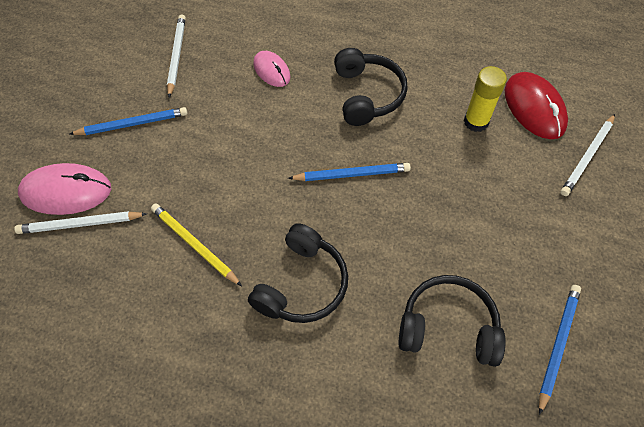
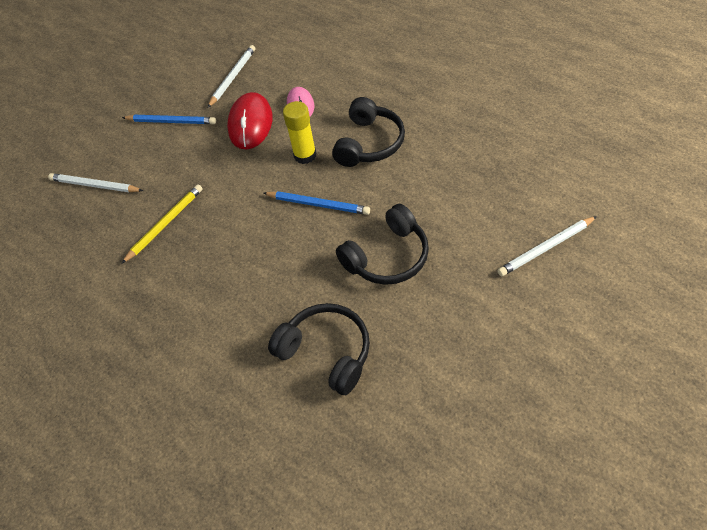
camera: 30 degrees right, 5 degrees down
(66, 191) = (98, 159): pink mouse -> none
(195, 245) = (165, 224): yellow pencil -> yellow pencil turned 60 degrees clockwise
(302, 284) = (228, 279): black headphones -> black headphones (387, 257)
(476, 122) = (454, 189): yellow glue stick -> yellow glue stick (305, 155)
(534, 108) = (518, 191): red mouse -> red mouse (250, 123)
(558, 345) = (415, 401): blue pencil -> none

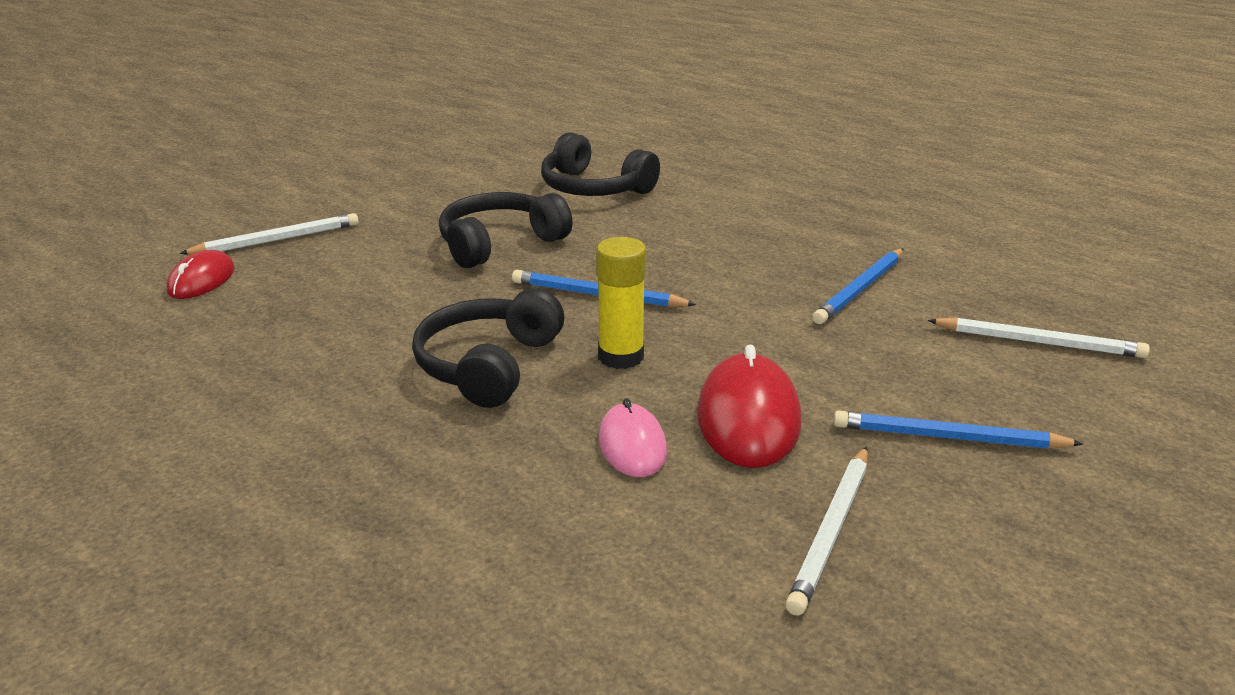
camera: 175 degrees right, 25 degrees down
(165, 224) = (860, 289): yellow pencil -> blue pencil
(564, 197) = (201, 280): none -> red mouse

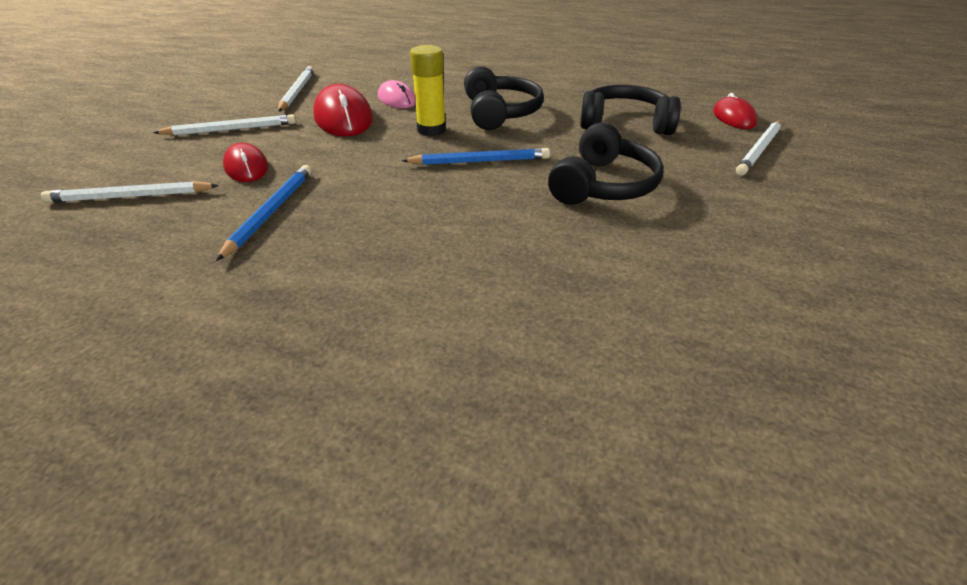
camera: 155 degrees right, 10 degrees up
(594, 188) = (611, 283): black headphones -> black headphones (625, 123)
(901, 353) = (246, 167): none -> red mouse
(949, 437) = (230, 130): blue pencil -> white pencil

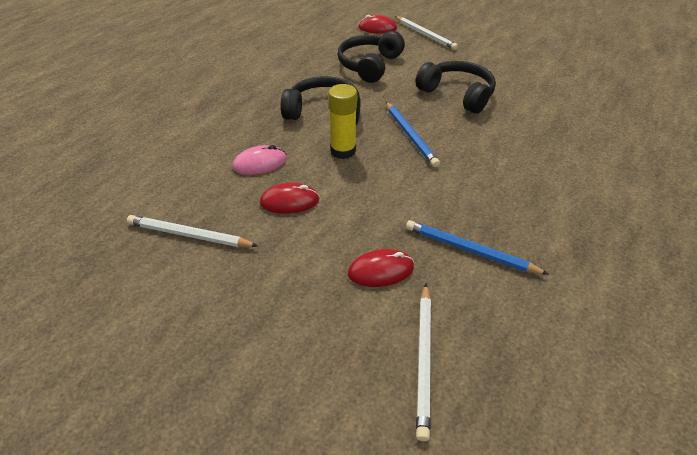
camera: 75 degrees left, 5 degrees up
(230, 130) = (279, 289): white pencil -> none
(343, 118) = (289, 201): red mouse -> red mouse, size x0.62
(479, 161) = (410, 135): blue pencil -> blue pencil turned 150 degrees clockwise

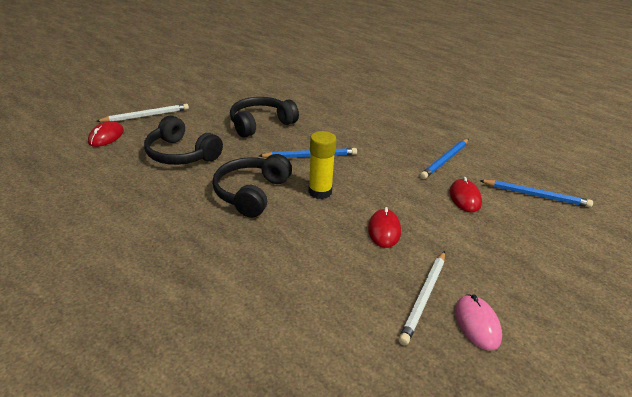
camera: 80 degrees left, 10 degrees down
(260, 163) = (323, 243): pink mouse -> pink mouse (477, 324)
(423, 359) = (535, 195): white pencil -> blue pencil

